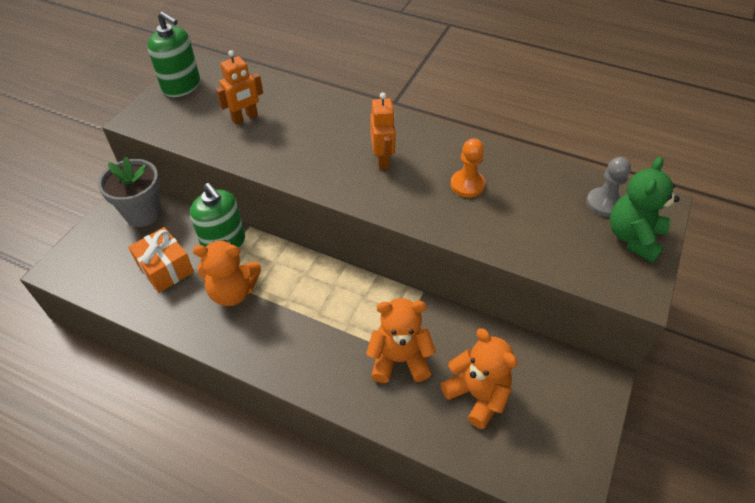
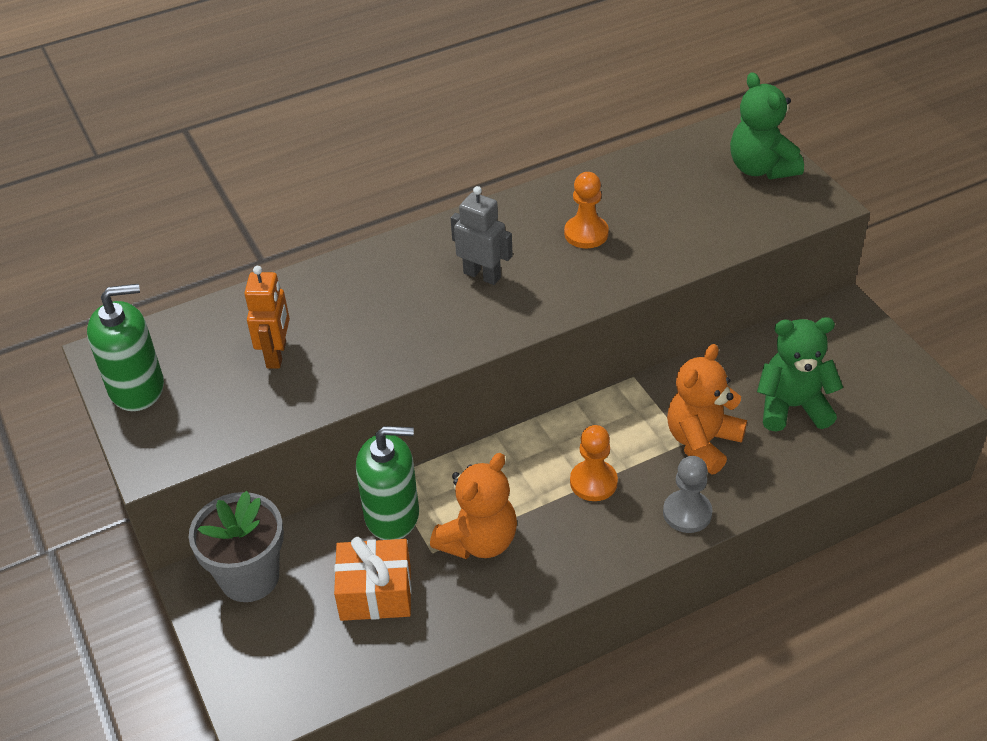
camera: 50 degrees left, 5 degrees down
(319, 320) = (593, 482): none -> orange pawn
(382, 160) = (482, 275): orange robot -> grey robot
(477, 395) = (792, 407): orange teddy bear -> green teddy bear
(604, 203) = (703, 160): grey pawn -> grey pawn (687, 513)

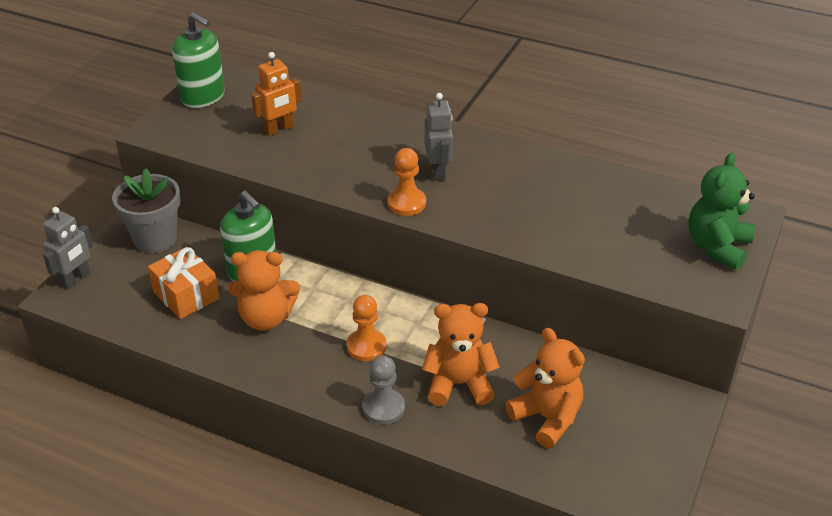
camera: 50 degrees right, 5 degrees down
(243, 687) = (75, 279): none -> grey robot
(586, 233) = (534, 196): orange pawn -> orange pawn (406, 203)
(792, 407) = (547, 418): green teddy bear -> orange teddy bear

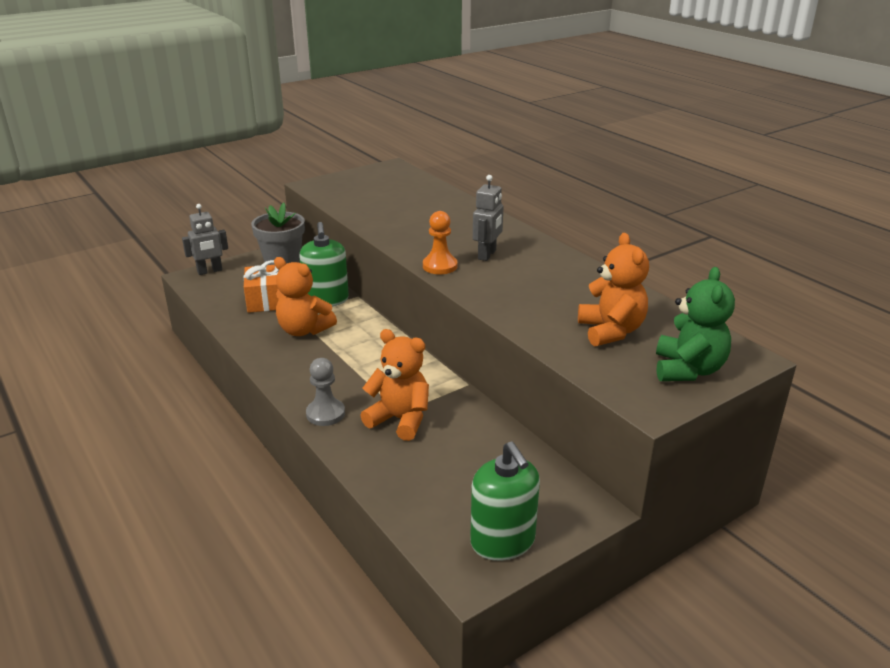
camera: 30 degrees right, 10 degrees down
(203, 96) = (367, 175): green soap dispenser -> green soap dispenser (503, 541)
(279, 129) = (397, 203): orange robot -> none
(366, 346) = (355, 371): orange pawn -> none
(547, 418) = (448, 470): orange teddy bear -> orange teddy bear (611, 331)
(717, 247) = (688, 370): green teddy bear -> green teddy bear turned 135 degrees clockwise

